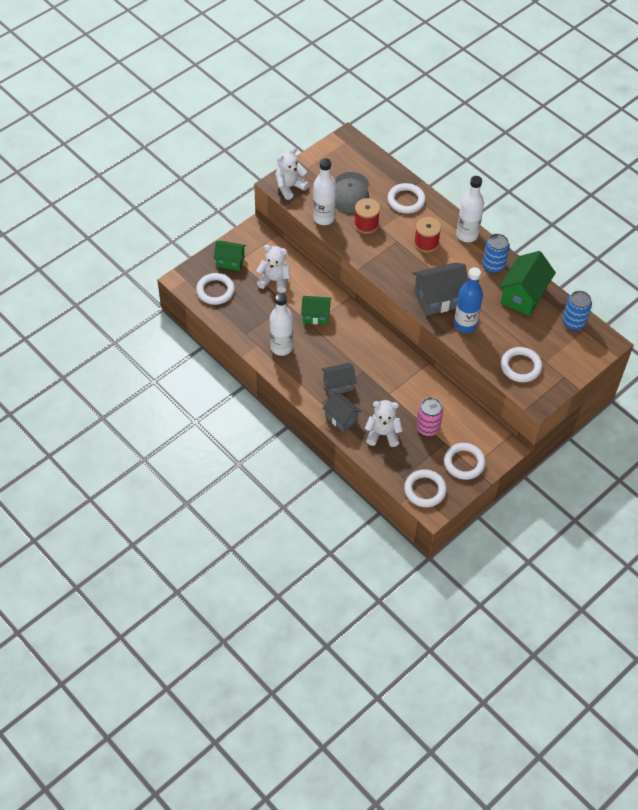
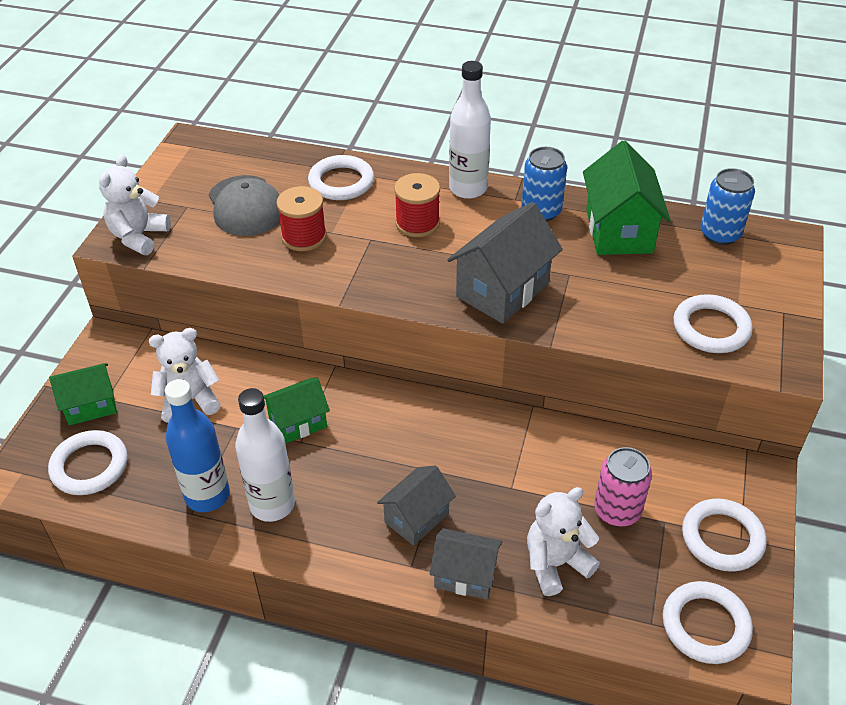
camera: 30 degrees left, 10 degrees down
(323, 218) = (227, 256): white bottle -> none
(465, 324) = (574, 308): blue bottle -> blue bottle (207, 495)

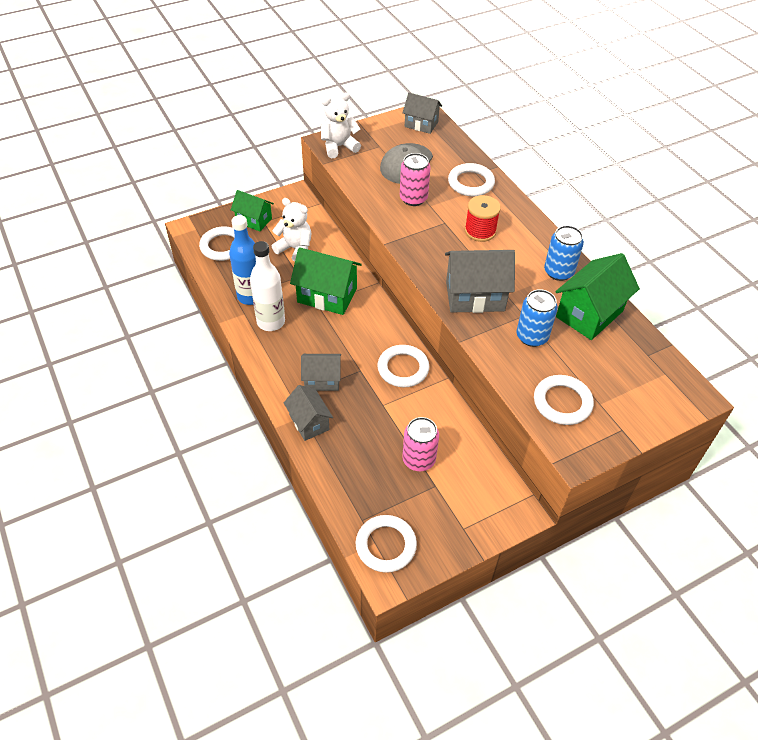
camera: 45 degrees right, 5 degrees up
(203, 155) = (421, 124): none -> grey house
(298, 423) = (327, 295): green house -> green house, size x1.59
(304, 237) = (413, 198): red spool -> pink can
(468, 189) = (534, 231): white bottle -> none
(555, 563) = (355, 455): white teddy bear -> none
(720, 234) = (651, 361): blue can -> blue can (532, 336)
(722, 538) = (453, 519): white ring -> white ring (403, 368)

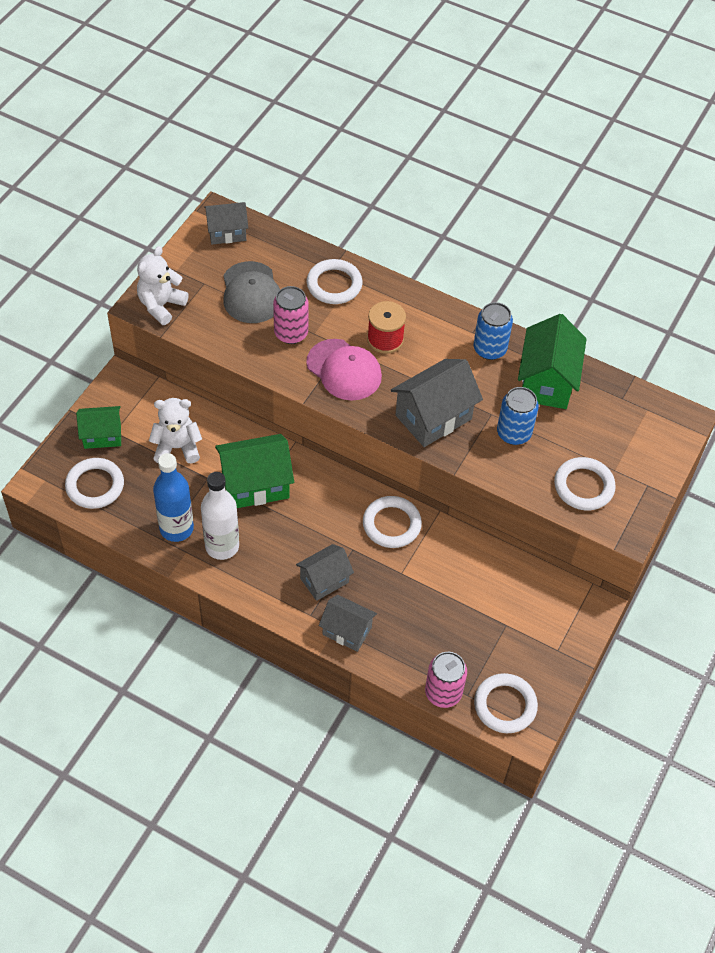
camera: 35 degrees left, 5 degrees up
(418, 459) = (474, 608): pink can -> pink can (443, 693)
(432, 236) = (344, 370): none -> pink cap

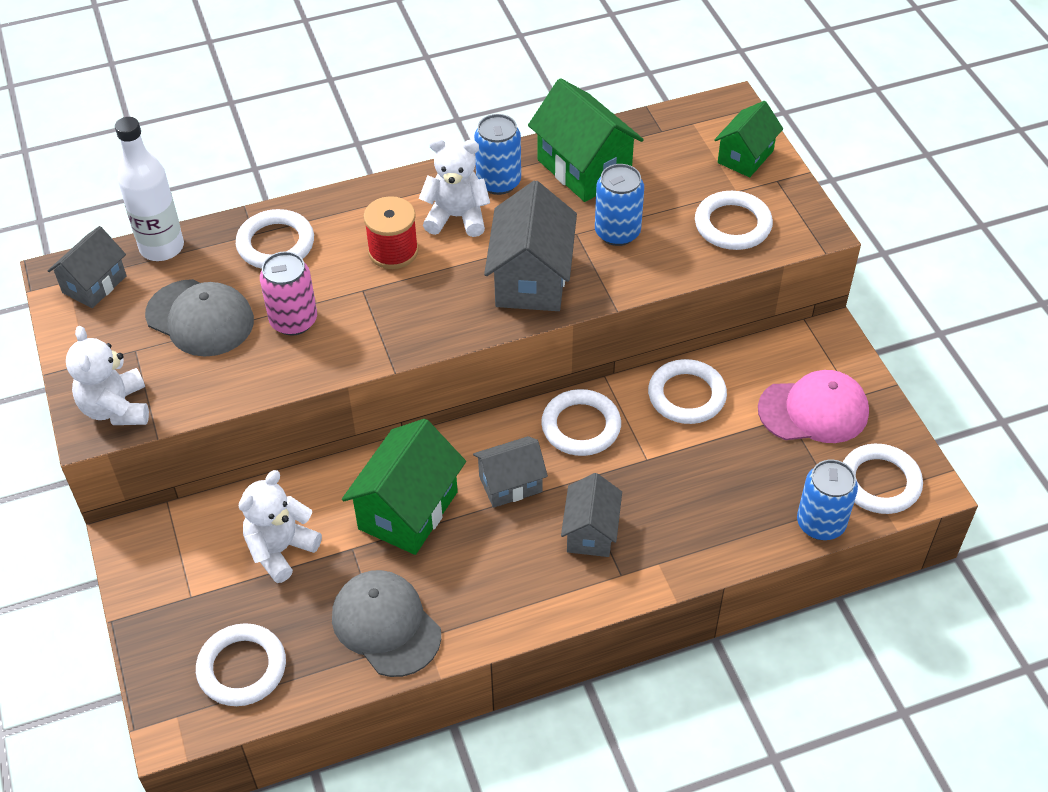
camera: 45 degrees left, 5 degrees down
(102, 435) = (182, 612): green house -> green house (745, 157)
(176, 528) = (386, 625): blue bottle -> grey cap
(222, 546) = (454, 596): white bottle -> white bottle (162, 247)
(344, 370) = (392, 309): pink cap -> pink cap (813, 410)
(347, 631) = (671, 555): grey house -> grey house (510, 484)
(441, 349) = (457, 217): none -> white teddy bear
(443, 693) = (820, 523): pink can -> blue can
(468, 561) = (686, 395): none -> white ring

